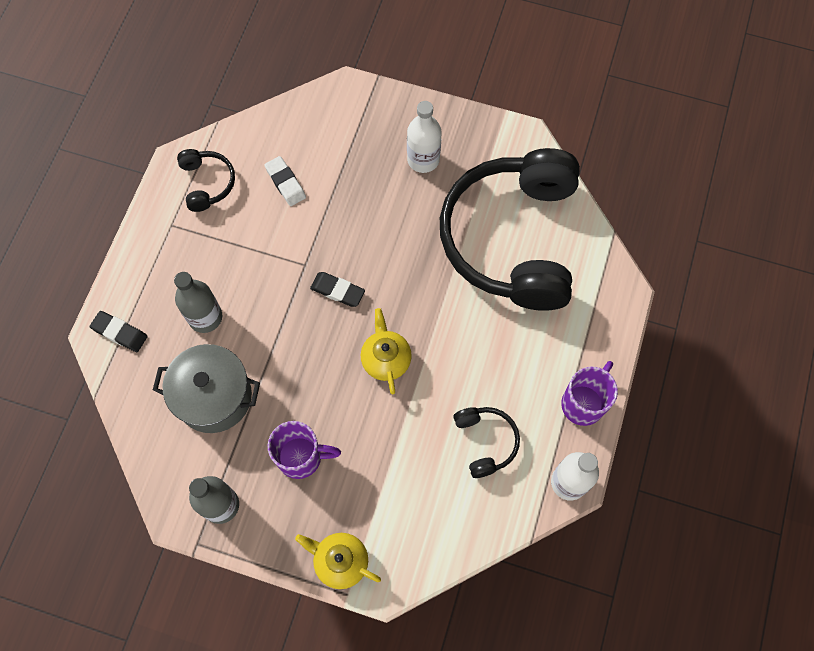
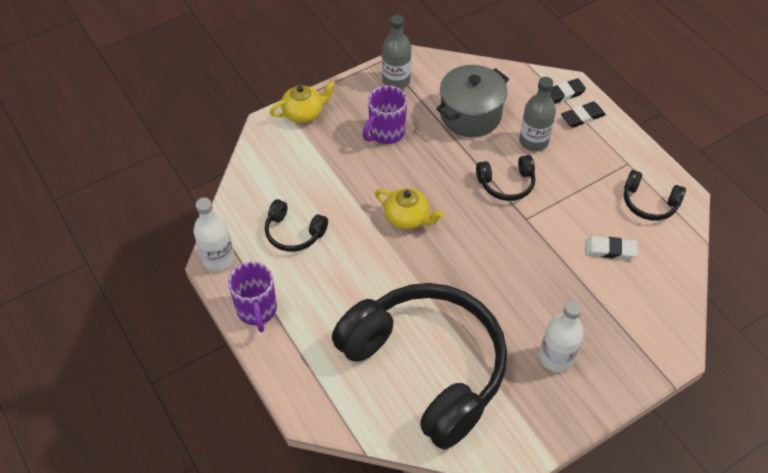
camera: 130 degrees right, 15 degrees down
(277, 306) = (506, 183): none -> black headphones
(337, 291) = (486, 224): black eraser -> black eraser (582, 117)

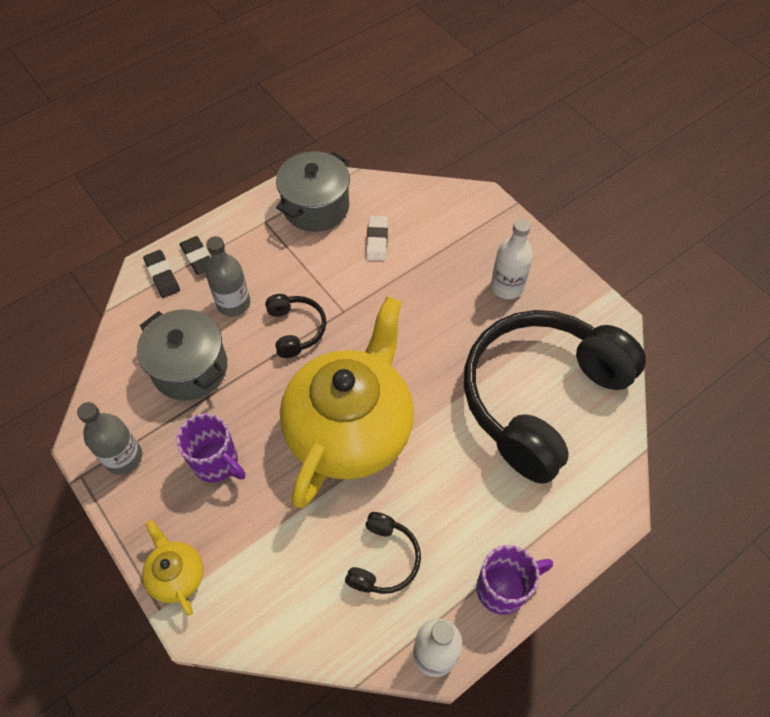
camera: 95 degrees left, 5 degrees up
(407, 218) = (350, 428): yellow teapot -> yellow teapot, size x2.41
(649, 203) = (316, 207): black headphones -> grey pot

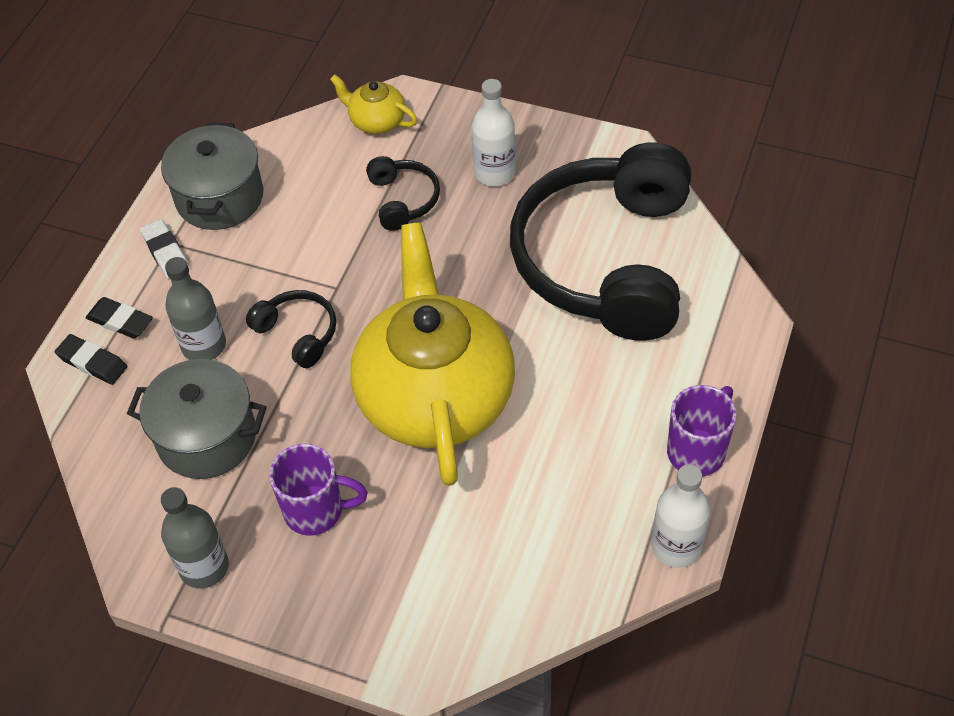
camera: 30 degrees left, 5 degrees down
(177, 575) = (360, 639): yellow teapot -> yellow teapot (376, 121)
(377, 240) = (318, 197): white eraser -> white eraser (165, 252)
(383, 559) = (564, 495): black headphones -> black headphones (403, 200)

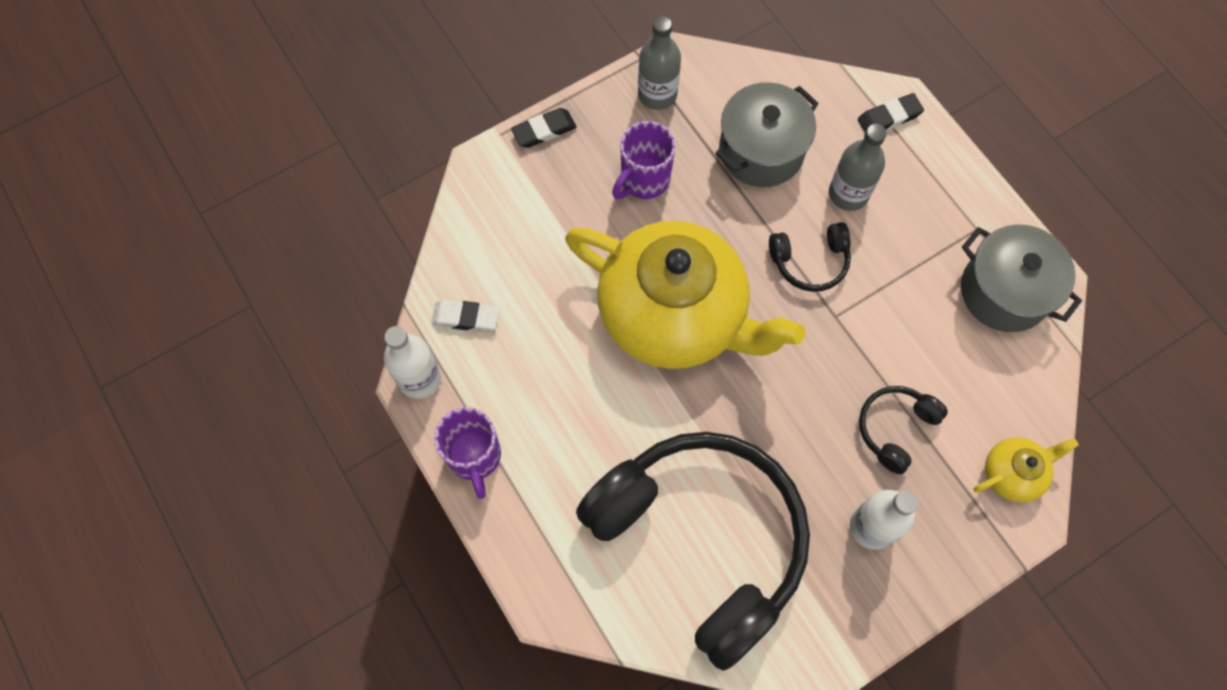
camera: 125 degrees right, 15 degrees up
(120, 321) = (917, 154): black eraser -> black eraser (544, 130)
(165, 252) = (969, 220): white eraser -> white eraser (466, 317)
(403, 200) = (895, 428): black headphones -> black headphones turned 105 degrees clockwise

